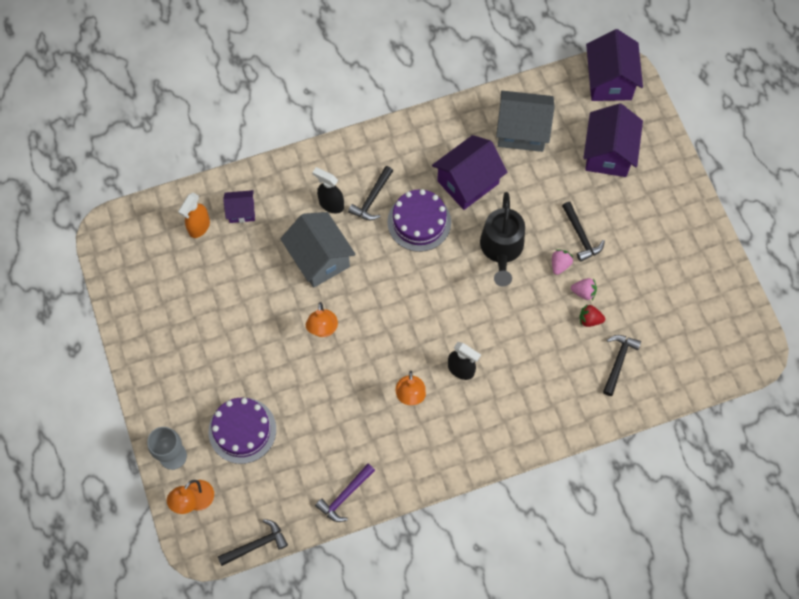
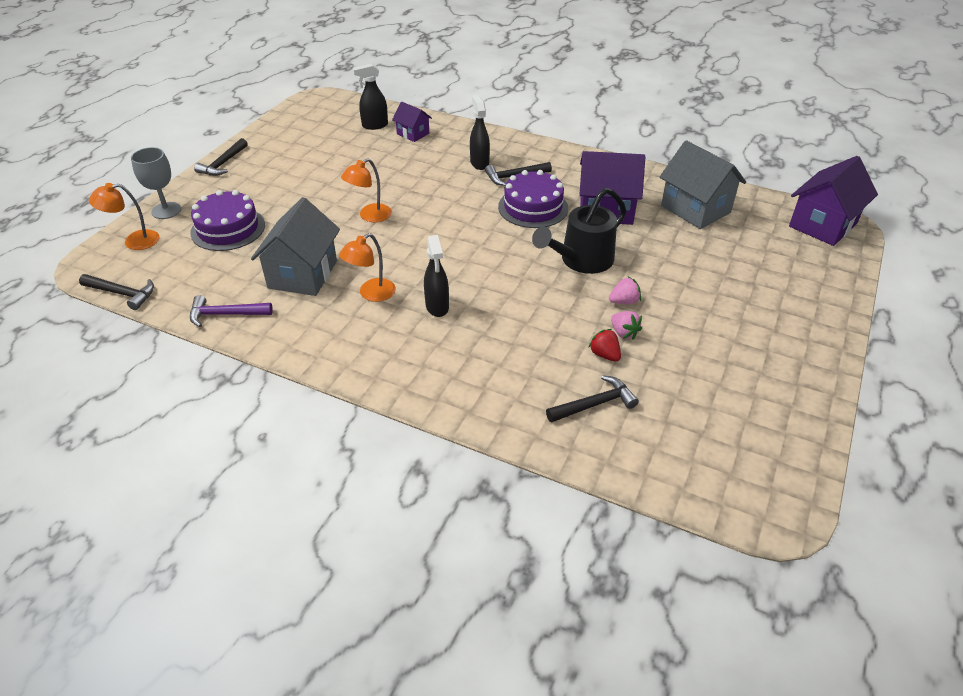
camera: 45 degrees right, 25 degrees down
(199, 227) = (374, 125): orange spray bottle -> black spray bottle
(319, 258) = (428, 182): grey house -> grey house (303, 274)
(581, 236) = (670, 296): black hammer -> black hammer (223, 164)
(608, 153) = (767, 264): purple house -> none

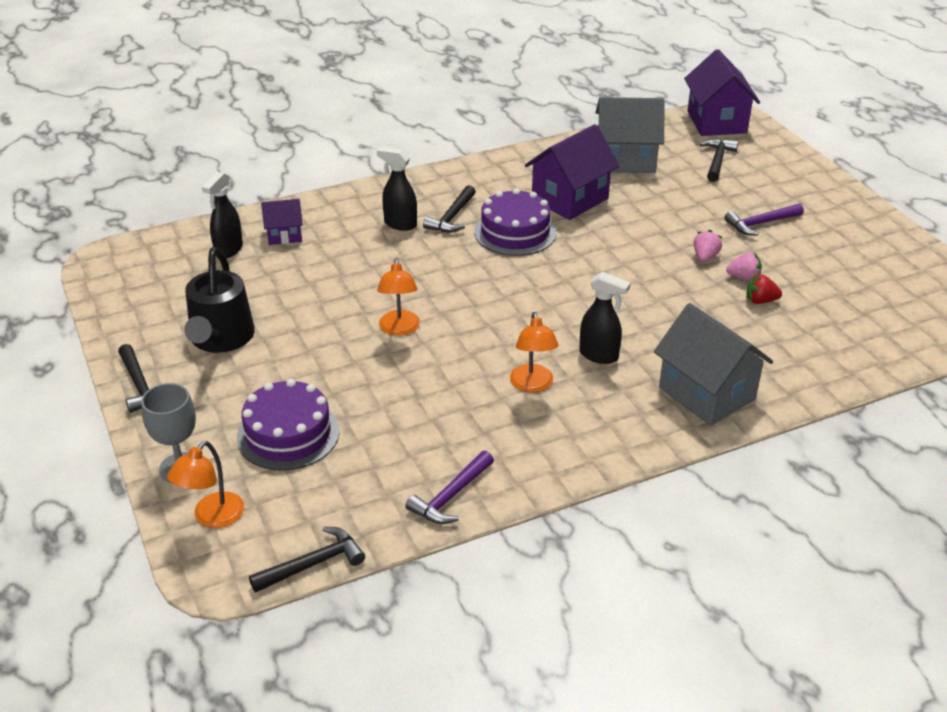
camera: 50 degrees left, 5 degrees down
(303, 274) = (445, 415): grey house -> grey house (706, 393)
(581, 261) = (626, 249): black watering can -> black watering can (220, 339)
(594, 404) = (813, 336): black hammer -> black hammer (717, 161)
(713, 309) = (761, 223): none -> purple hammer

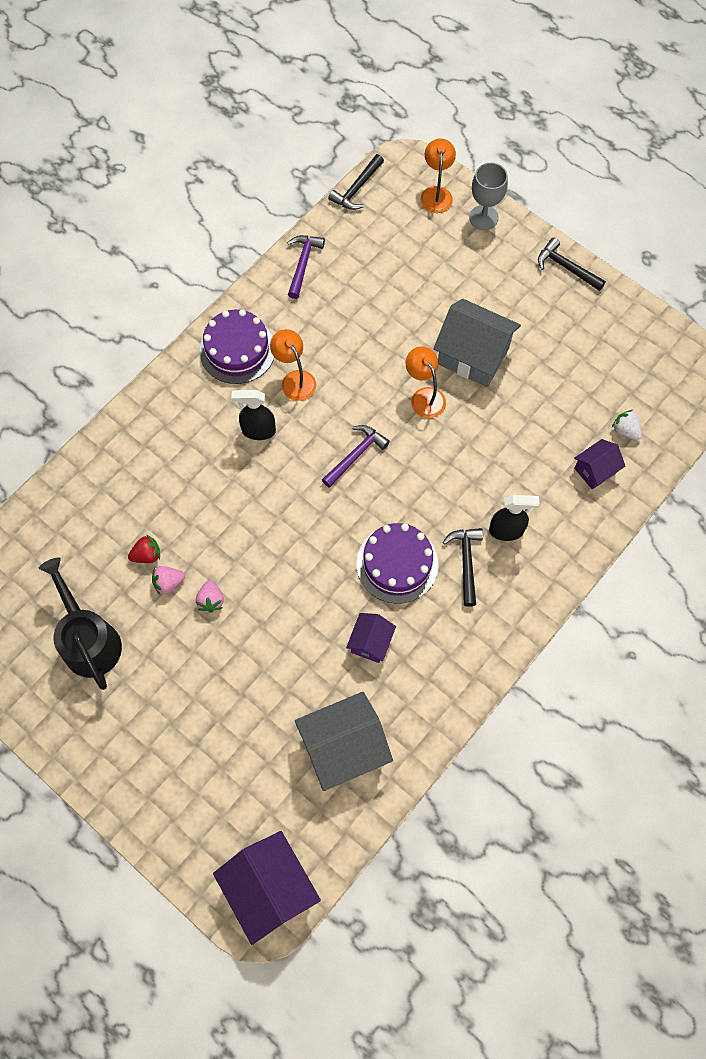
camera: 155 degrees right, 30 degrees up
(220, 339) = (548, 330): black watering can -> black watering can (88, 639)
(228, 250) = (625, 430): black spray bottle -> white strawberry
(288, 434) = (436, 269): purple cake -> purple cake (237, 350)
(569, 199) = (370, 642): purple house -> purple house, size x0.54
(706, 393) = (164, 423): grey house -> grey house (473, 356)
(717, 161) = (245, 791): black hammer -> none
(761, 223) = (171, 681): purple hammer -> purple hammer (356, 455)

